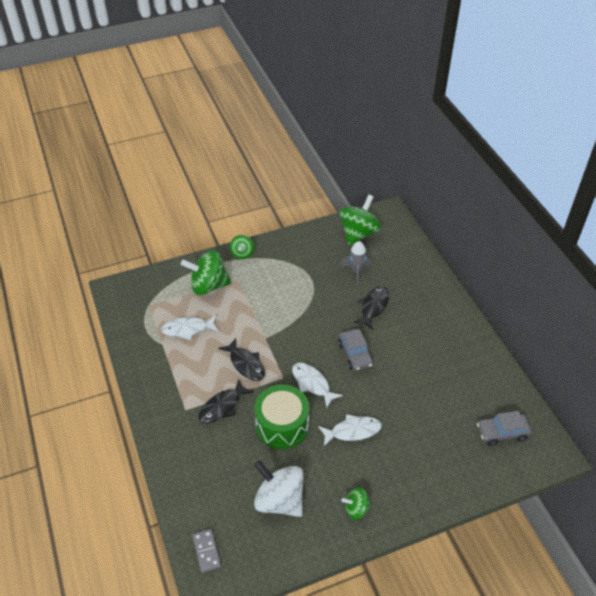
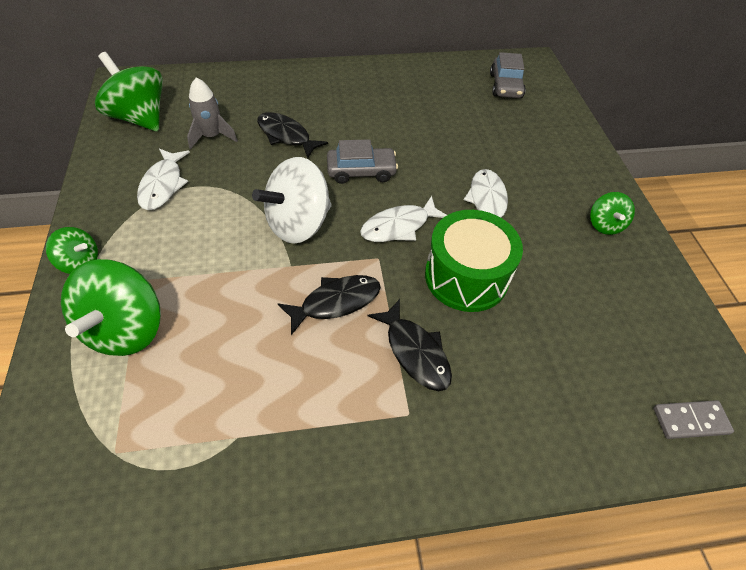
camera: 80 degrees left, 5 degrees up
(187, 329) = (219, 382): white fish -> white fish (163, 185)
(280, 500) = (595, 304): white spinning top -> white spinning top (298, 224)

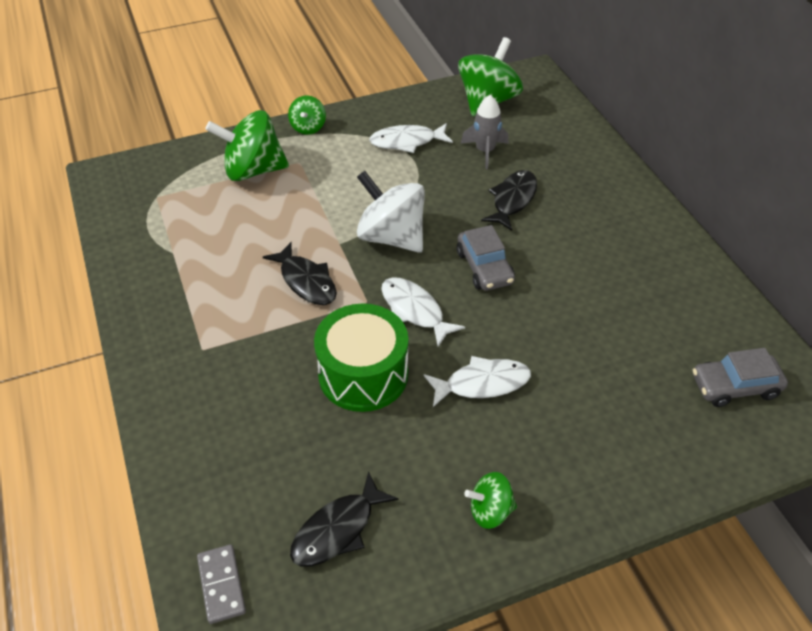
camera: 80 degrees right, 5 degrees down
(415, 352) = (264, 345): black fish -> black fish (338, 529)

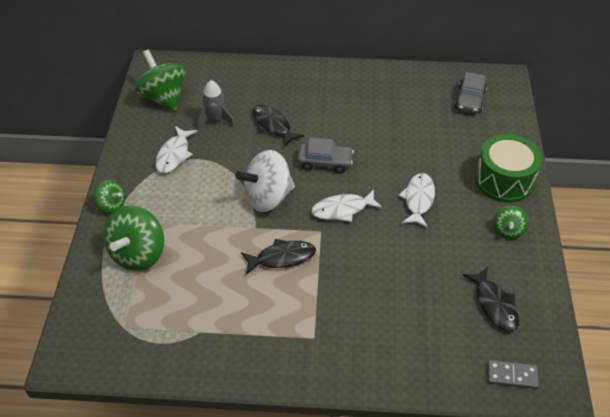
camera: 65 degrees left, 0 degrees up
(363, 374) = (382, 254): green drum -> green drum (504, 180)

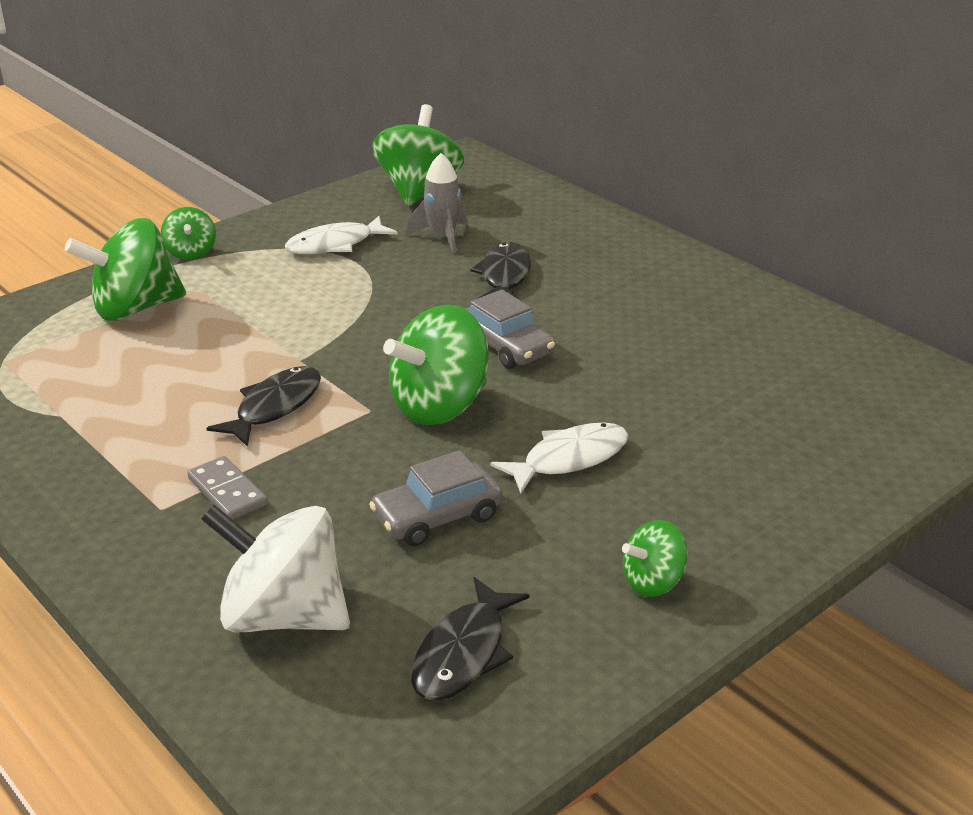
camera: 45 degrees right, 15 degrees down
(267, 197) = (367, 340): white spinning top -> white spinning top (283, 615)
(282, 258) = (274, 407): black fish -> black fish turned 90 degrees counterclockwise
(342, 209) = (440, 406): white fish -> green spinning top
(469, 100) = (868, 395): grey car -> grey car (437, 517)
(504, 180) = (757, 519): green drum -> none
(512, 375) = (331, 757): grey domino -> grey domino (227, 491)

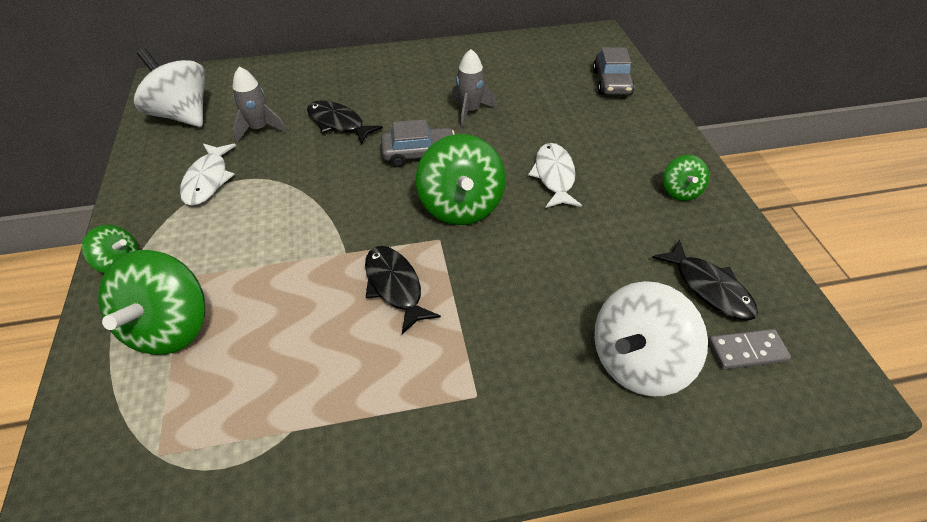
camera: 60 degrees left, 15 degrees up
(227, 491) = (481, 348): grey domino -> grey domino (747, 351)
(418, 190) = (183, 115): green spinning top -> white spinning top
(437, 517) = (576, 251): grey car -> grey car (611, 82)
(635, 353) = (470, 111): none -> grey rocket

